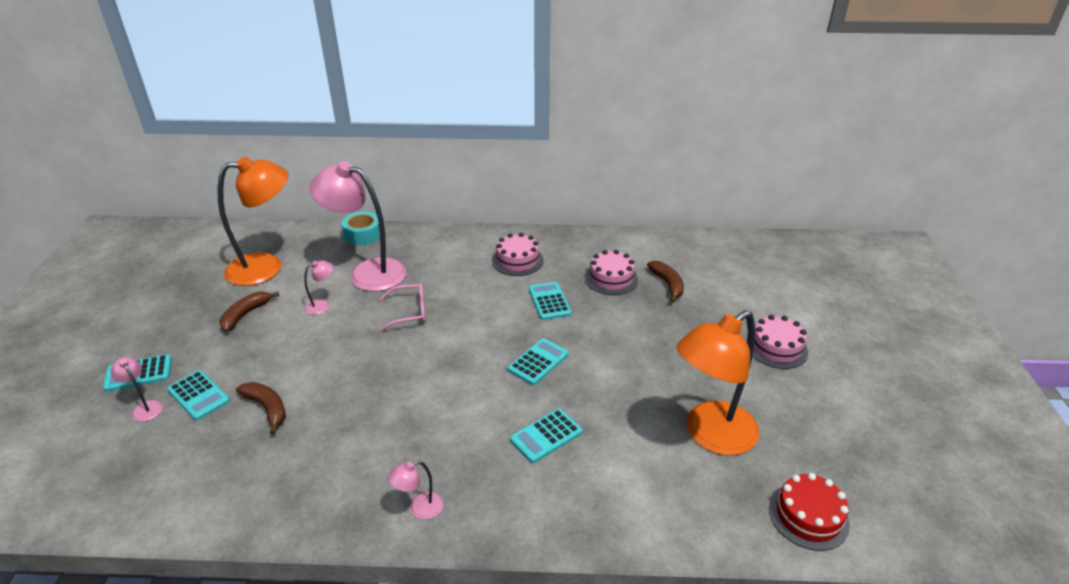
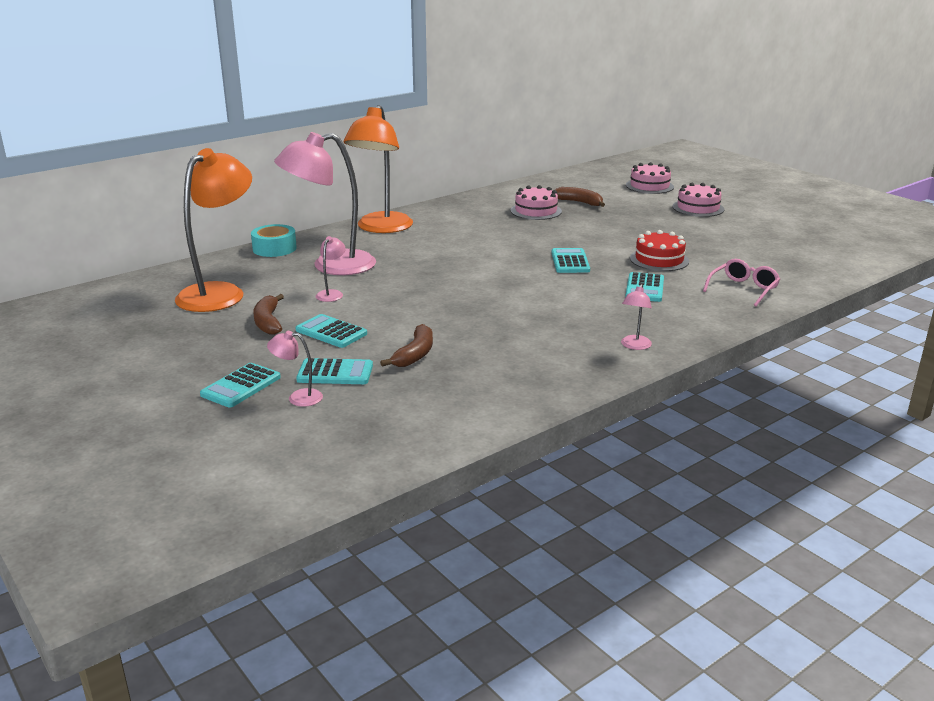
camera: 40 degrees left, 10 degrees down
(267, 408) = (415, 354): brown banana -> brown banana turned 105 degrees clockwise
(410, 312) = (419, 272): pink glasses -> pink glasses (743, 289)
(517, 260) = (447, 223): pink cake -> pink cake (649, 186)
(549, 301) = (516, 234): turquoise calculator -> turquoise calculator (331, 332)
(710, 435) = (734, 253): orange lamp -> orange lamp (381, 228)
(808, 516) = (836, 261): red cake -> red cake (659, 260)

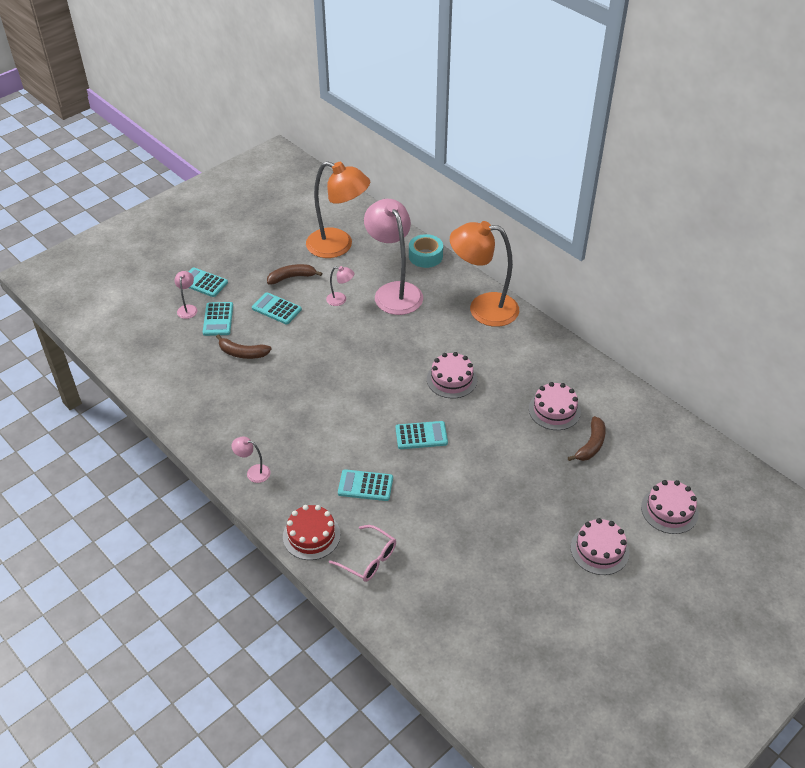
camera: 85 degrees right, 20 degrees up
(331, 332) = (276, 309): turquoise calculator -> turquoise calculator turned 90 degrees counterclockwise
(488, 246) = (451, 379): none -> pink cake
(659, 260) = (434, 501): red cake -> red cake (311, 535)

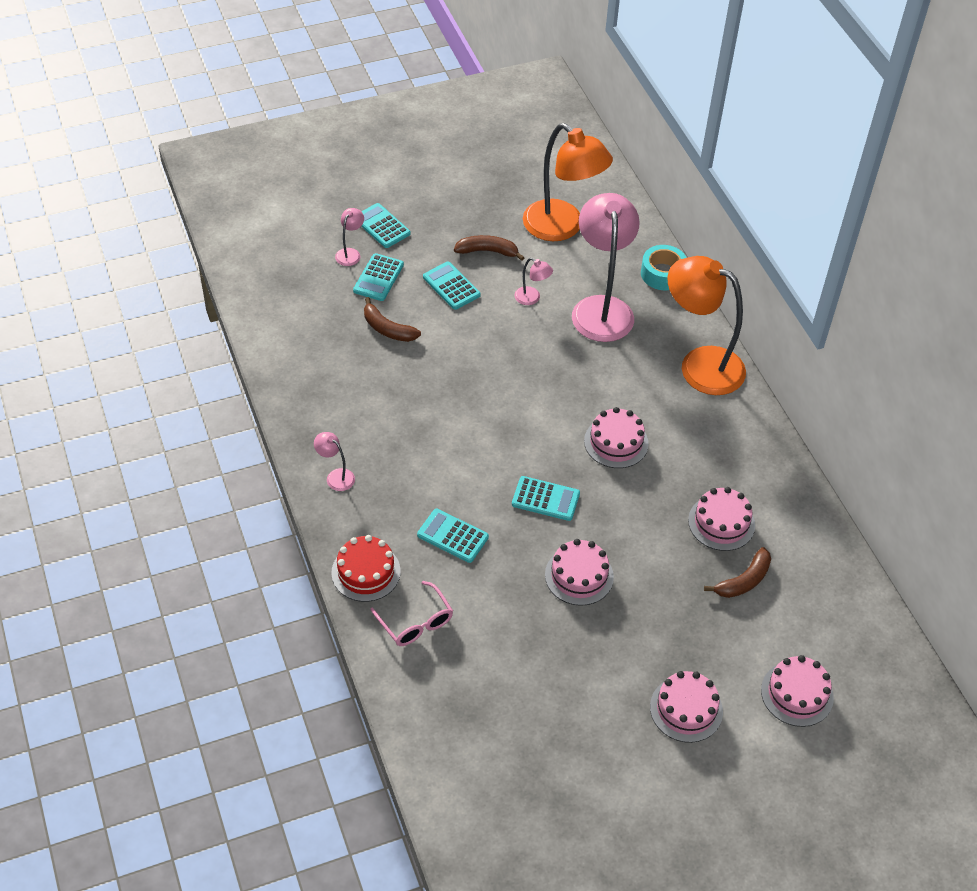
camera: 20 degrees right, 5 degrees up
(473, 482) = (579, 576): none -> pink cake

